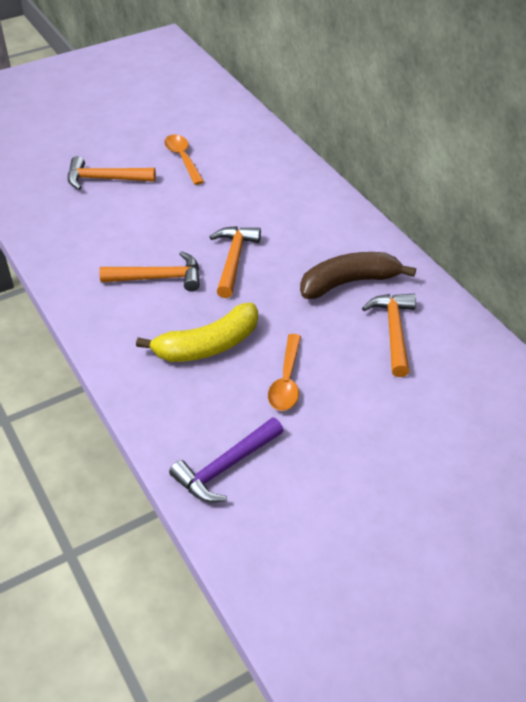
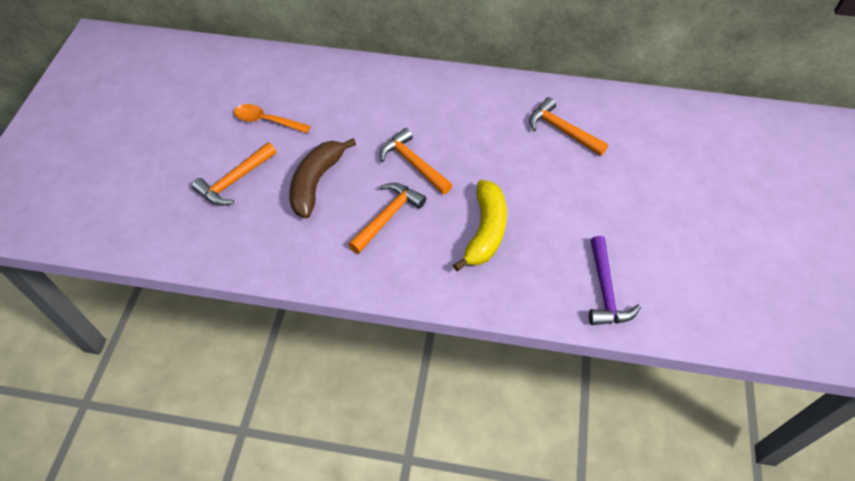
camera: 50 degrees left, 10 degrees up
(286, 381) = (556, 210): orange spoon -> none
(349, 282) = (497, 121): brown banana -> brown banana (316, 182)

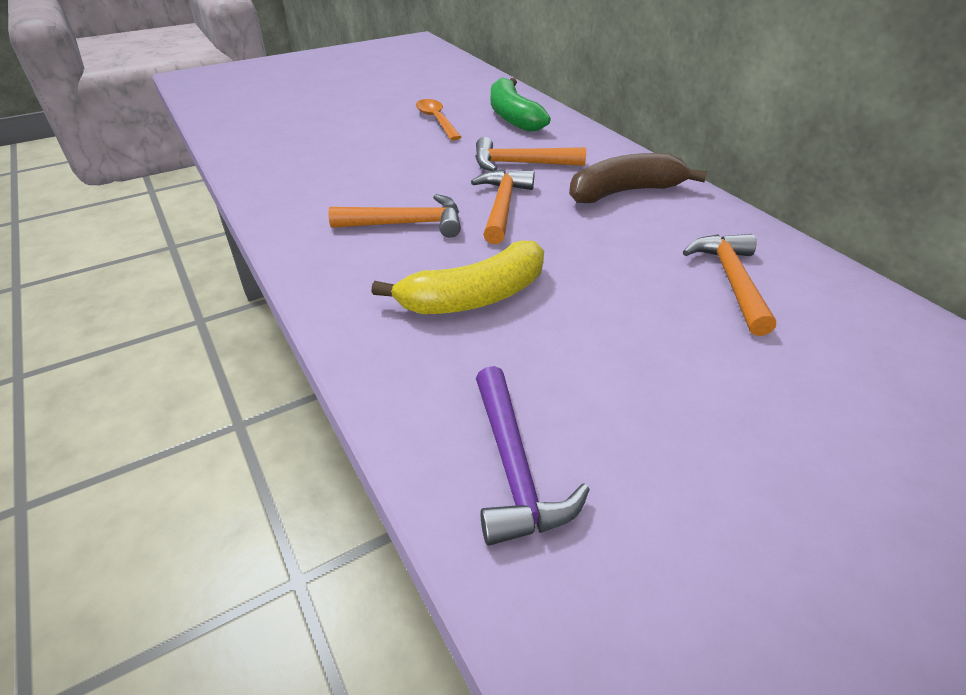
camera: 50 degrees right, 15 degrees down
(235, 180) = (346, 136): orange hammer -> orange hammer (521, 164)
(307, 81) = (513, 116): none -> green banana
(316, 182) = (398, 169): brown banana -> brown banana (625, 192)
(605, 290) = (514, 468): purple hammer -> purple hammer turned 60 degrees counterclockwise

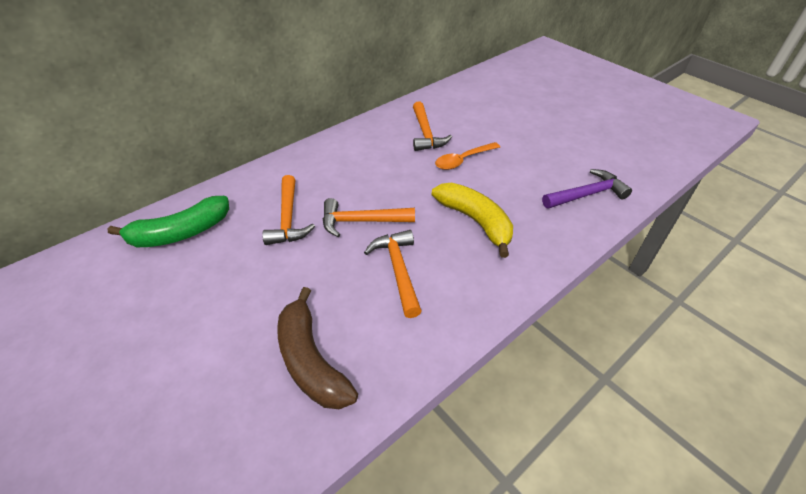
camera: 100 degrees left, 5 degrees up
(436, 120) = (179, 290): orange spoon -> orange spoon (463, 160)
(625, 192) = (332, 166): brown banana -> brown banana (311, 360)
(731, 281) = (426, 133): orange hammer -> orange hammer turned 90 degrees counterclockwise

